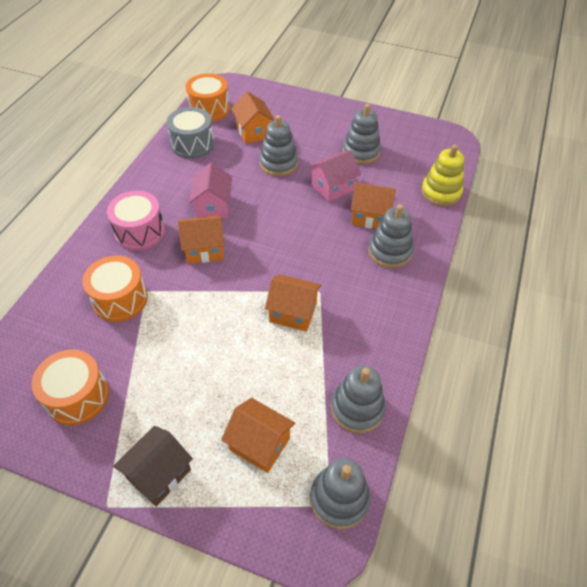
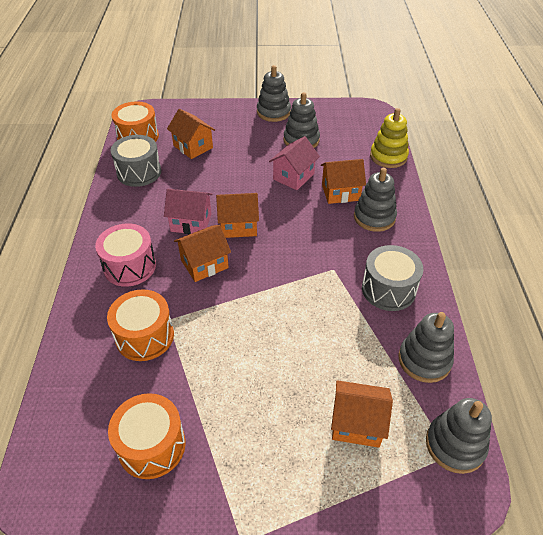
camera: 20 degrees left, 5 degrees down
(159, 474) = (277, 489): brown house -> none
(213, 206) = (191, 222): pink house -> pink house turned 60 degrees counterclockwise
(278, 163) = (232, 168): grey stacking toy -> grey stacking toy (273, 112)
(293, 312) = (320, 295): orange house -> orange house (238, 226)
(362, 328) = (388, 289): none -> grey drum

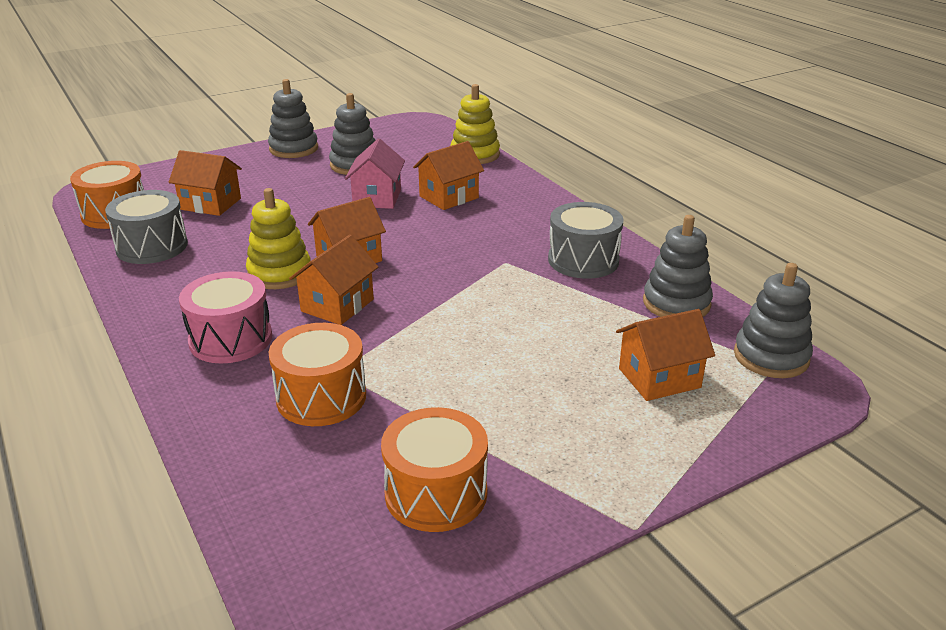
camera: 30 degrees left, 15 degrees down
(191, 222) = (279, 273): pink house -> yellow stacking toy
(374, 217) = (509, 207): grey stacking toy -> none

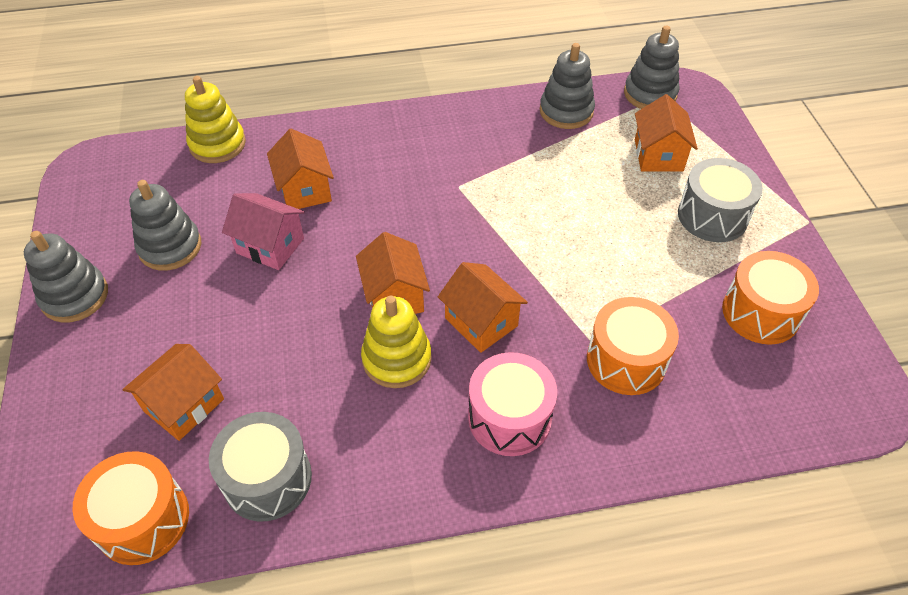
camera: 70 degrees left, 20 degrees up
(583, 260) = (478, 138): grey drum -> grey drum (712, 216)

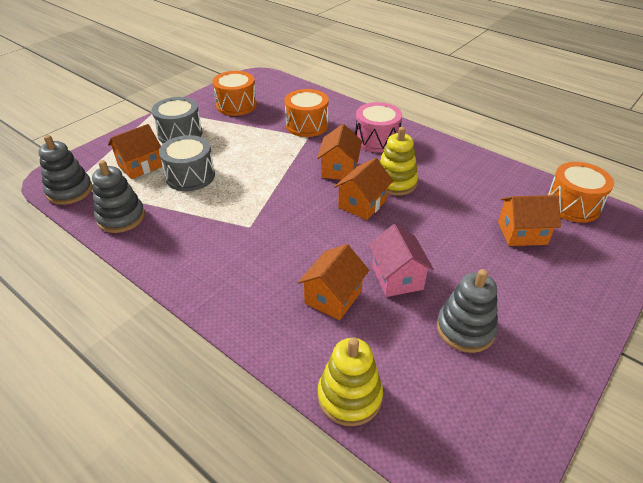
camera: 130 degrees left, 10 degrees down
(75, 296) = (561, 344): grey stacking toy -> none
(267, 479) = (501, 183): grey drum -> grey drum (190, 176)

